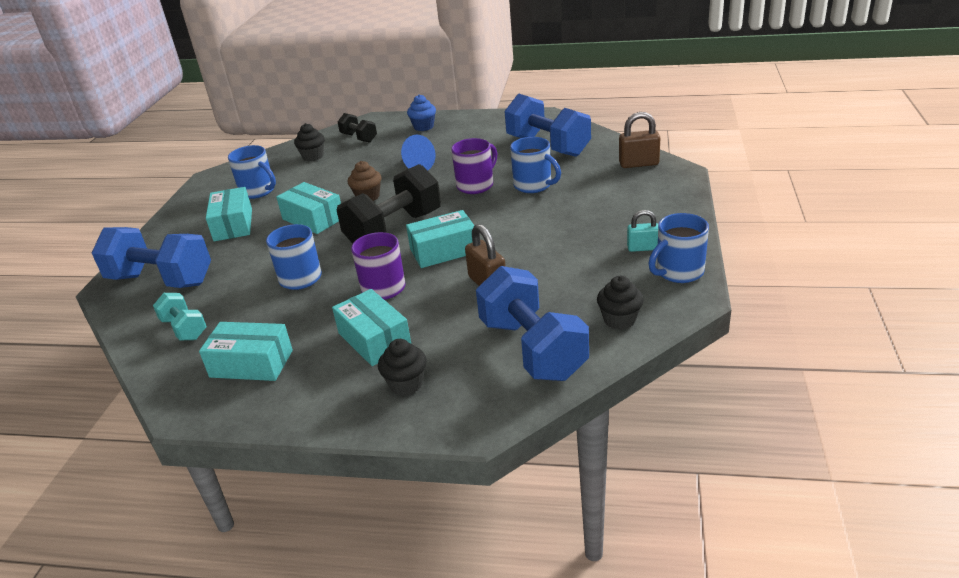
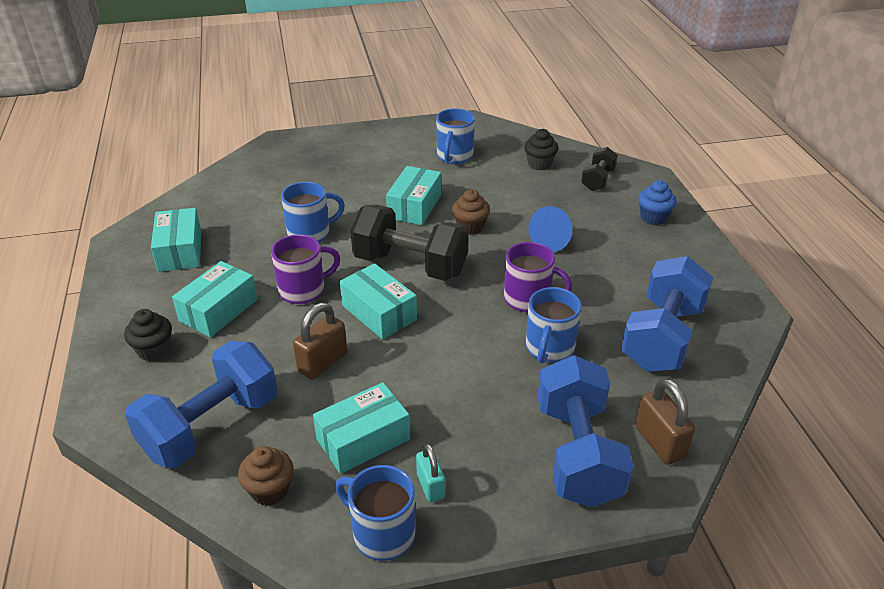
camera: 65 degrees right, 5 degrees up
(161, 280) = (291, 161): blue dumbbell -> blue dumbbell (578, 453)
(184, 329) = (225, 199): turquoise dumbbell -> none
(233, 225) = (389, 164): turquoise box -> turquoise box (363, 439)
(619, 320) = (270, 490): black cupcake -> brown cupcake

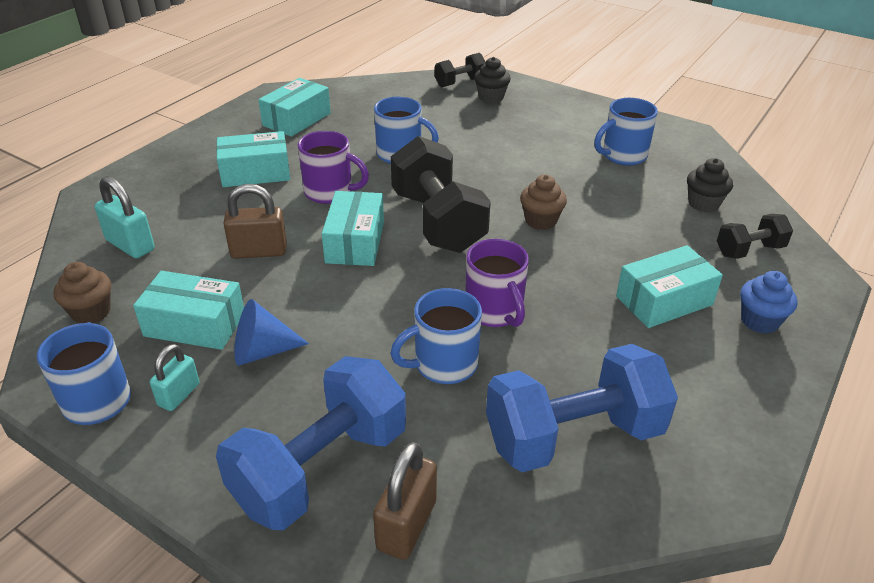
camera: 45 degrees right, 0 degrees up
(154, 350) = (180, 175): black cupcake -> black cupcake (491, 97)
(211, 426) = (130, 245): blue dumbbell -> turquoise padlock
(266, 156) = (460, 82): none -> black dumbbell
(414, 206) = (518, 178): turquoise box -> turquoise box (664, 301)
(552, 241) = (602, 277): blue cone -> blue cone (262, 351)

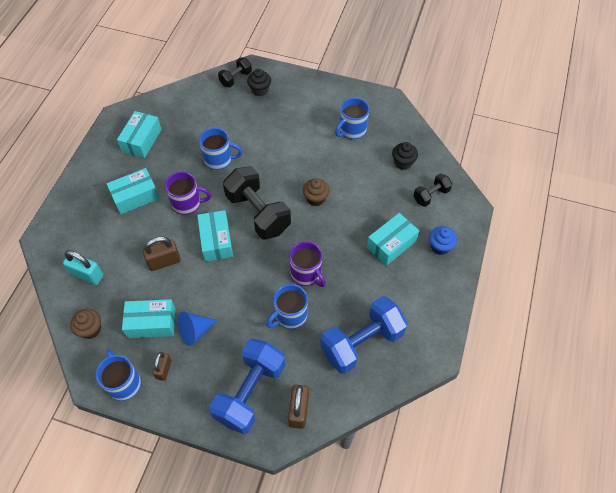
camera: 15 degrees left, 20 degrees up
(179, 395) = (164, 369): turquoise padlock -> brown padlock

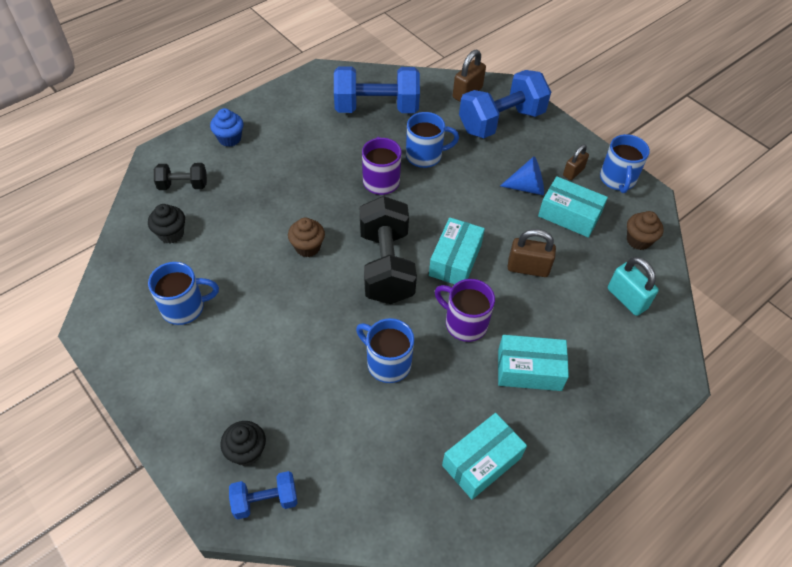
camera: 150 degrees left, 5 degrees down
(236, 78) = (265, 500): black dumbbell -> blue dumbbell
(391, 244) = (273, 163): turquoise box -> none

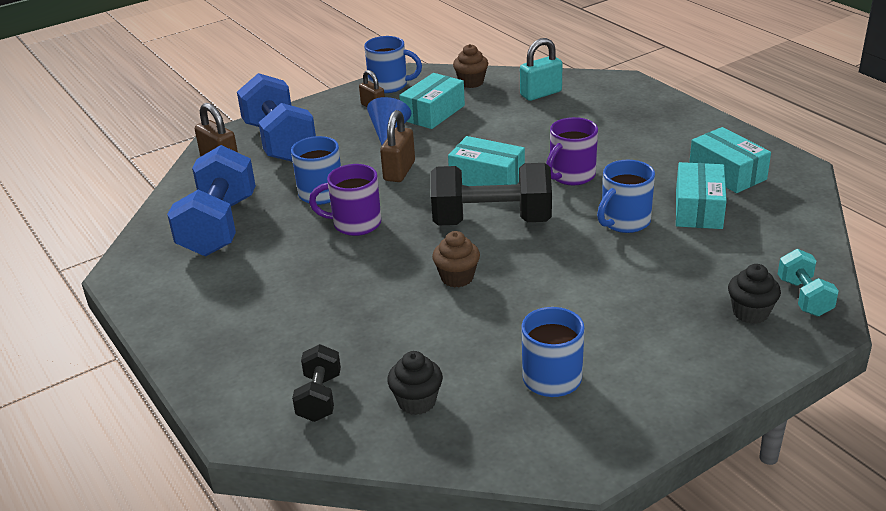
camera: 80 degrees left, 20 degrees down
(230, 139) = (232, 356): blue cupcake -> none
(265, 500) = (804, 297): blue dumbbell -> turquoise dumbbell
(528, 268) = (501, 138): brown padlock -> brown padlock (399, 171)
(529, 370) = (624, 145): turquoise box -> turquoise box (698, 209)

